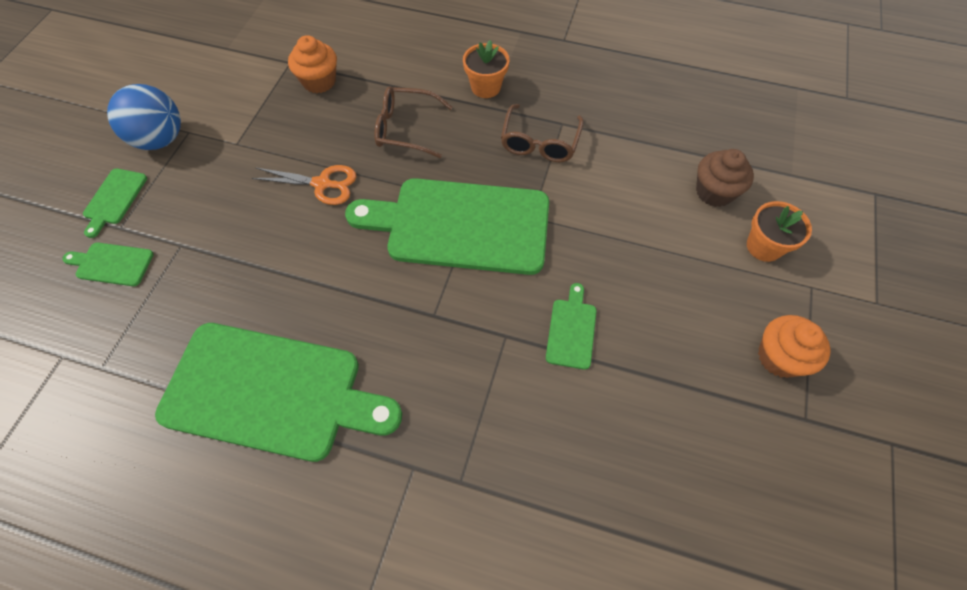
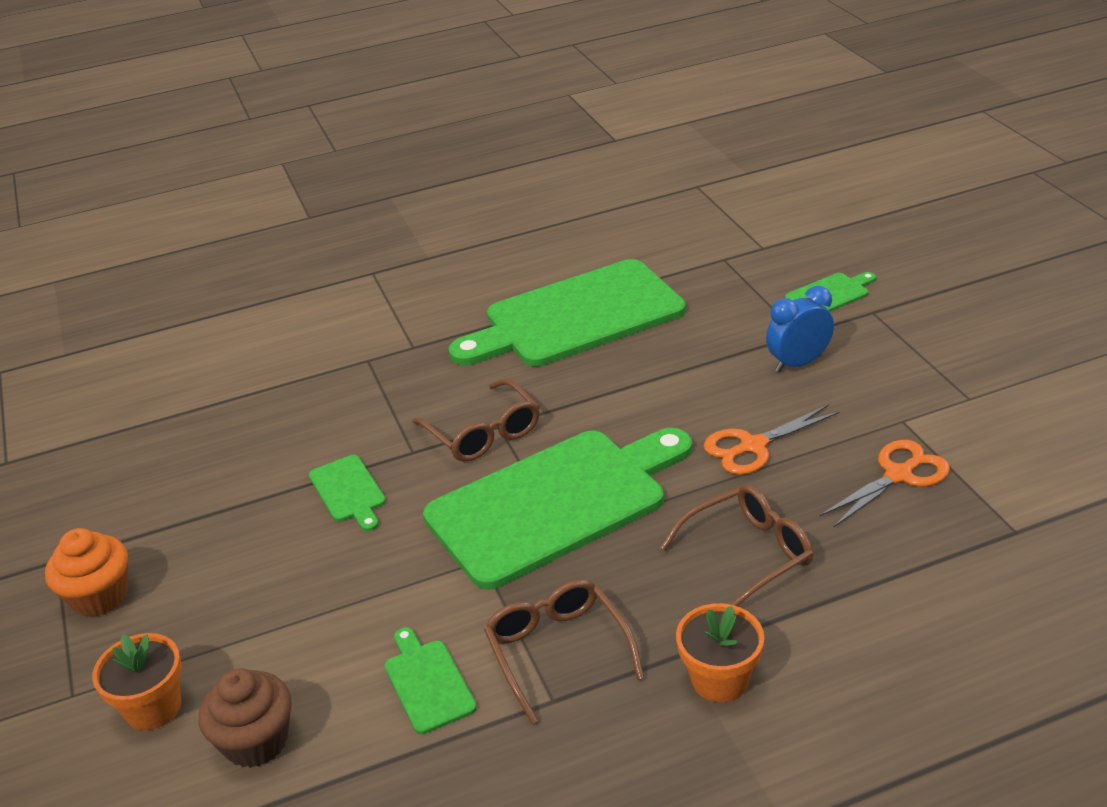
camera: 145 degrees right, 25 degrees down
(114, 199) = (918, 321): green cutting board -> green cutting board (428, 682)
(160, 139) = (980, 377): blue ball -> none
(217, 222) = (798, 363): none -> blue clock
(287, 118) = (898, 475): none -> orange scissors
(319, 81) = (938, 534): orange cupcake -> none
(448, 315) = (483, 433): none -> brown glasses

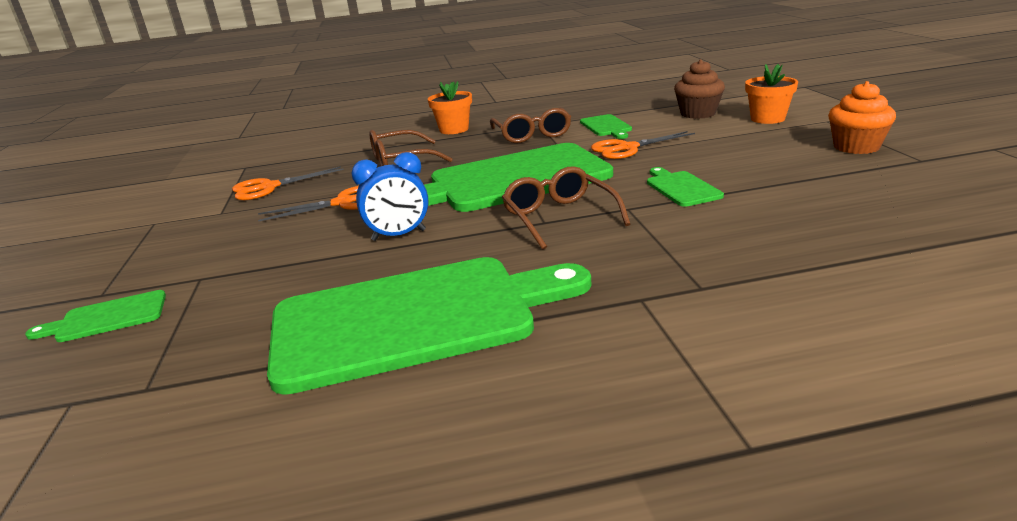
camera: 170 degrees left, 10 degrees down
(399, 594) = (627, 148): none -> orange scissors
(798, 363) = (237, 253): blue clock -> blue clock (399, 235)

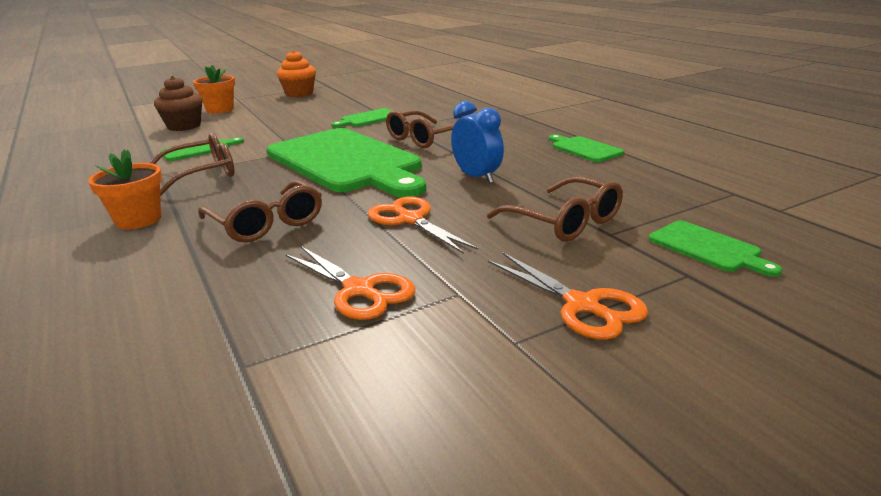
camera: 110 degrees left, 0 degrees up
(248, 262) = (565, 222): none -> brown glasses
(415, 319) = (584, 149): green cutting board -> green cutting board, size x0.41
(627, 148) = (273, 137): orange scissors -> orange scissors (582, 305)

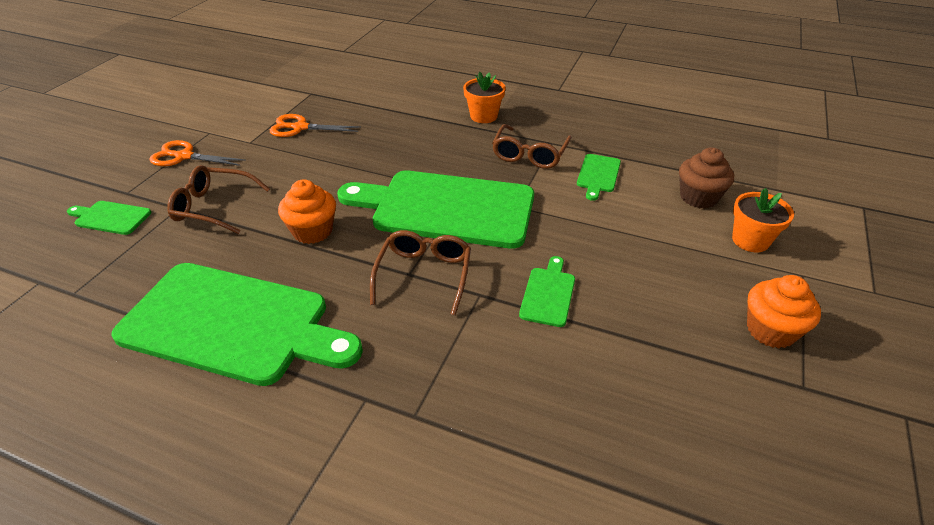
camera: 140 degrees right, 15 degrees up
(267, 223) = (405, 139): brown glasses -> none
(410, 219) = (321, 172): orange scissors -> none
(477, 177) = (312, 231): blue clock -> orange cupcake
(584, 149) = (233, 324): green cutting board -> green cutting board, size x2.41

